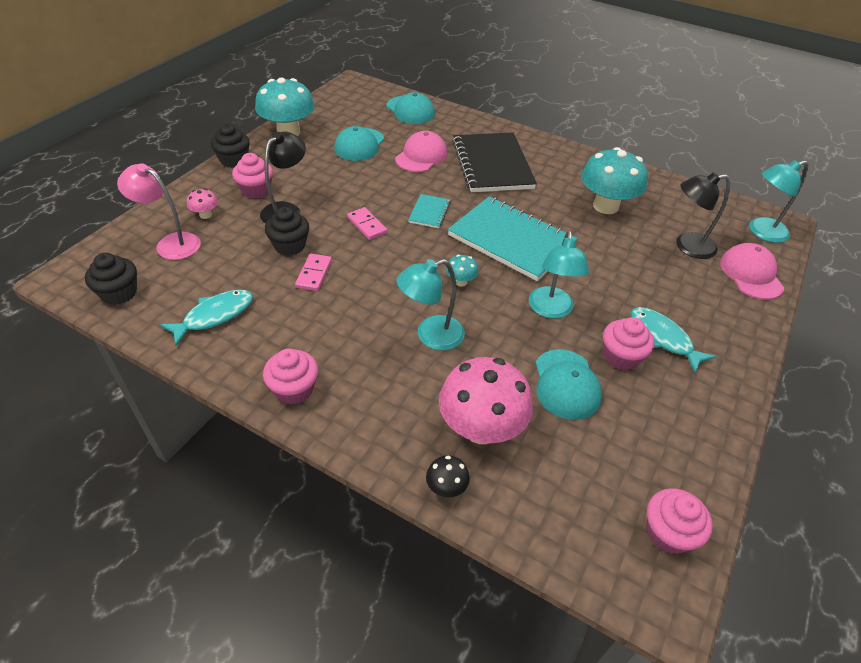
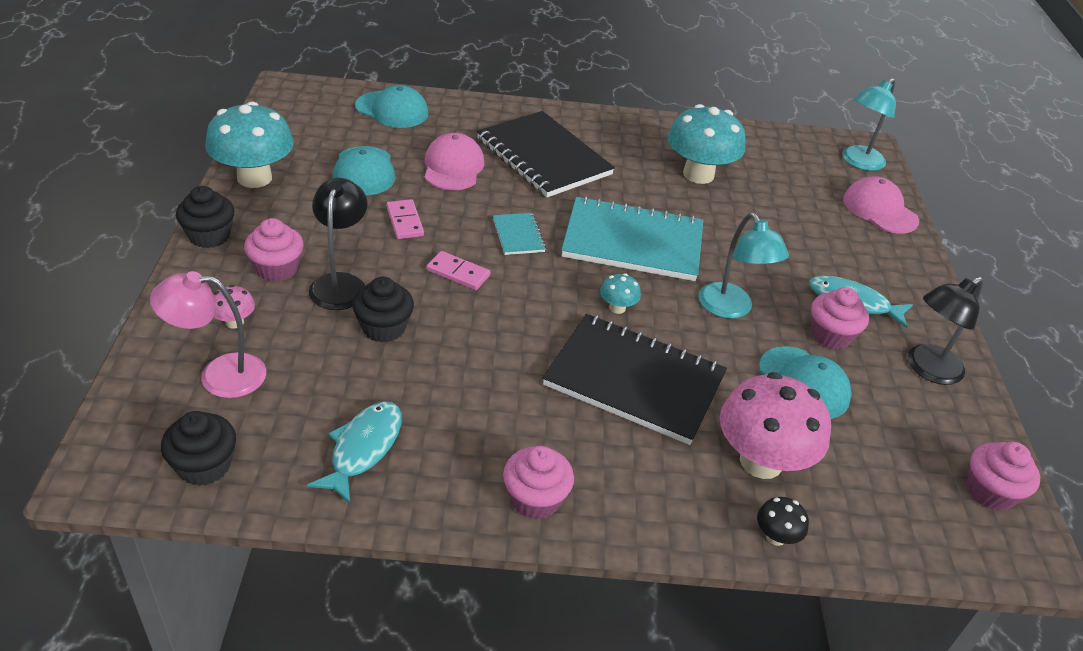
camera: 30 degrees left, 5 degrees down
(314, 274) = (443, 354): pink domino -> pink domino (404, 221)
(431, 336) = (634, 381): turquoise lamp -> black notebook
(687, 246) = (805, 197): black lamp -> black lamp (927, 369)

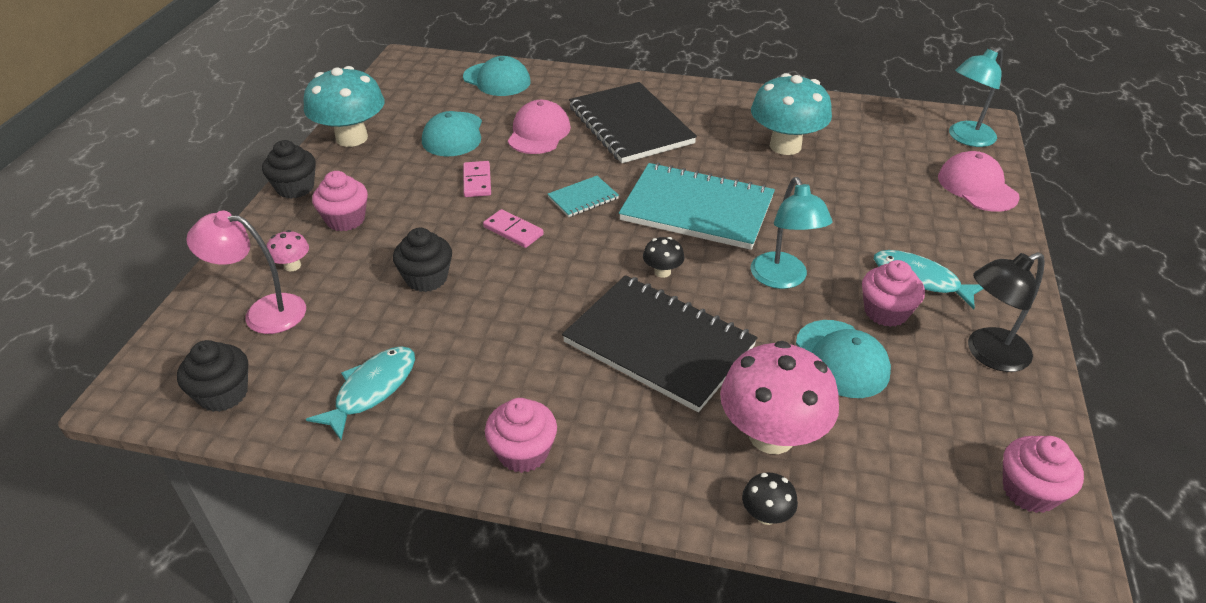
camera: 15 degrees right, 0 degrees up
(340, 283) = (399, 235): black lamp -> none
(518, 235) = (583, 198): turquoise notebook -> turquoise notebook turned 60 degrees clockwise
(617, 308) = (662, 272): turquoise mushroom -> black mushroom

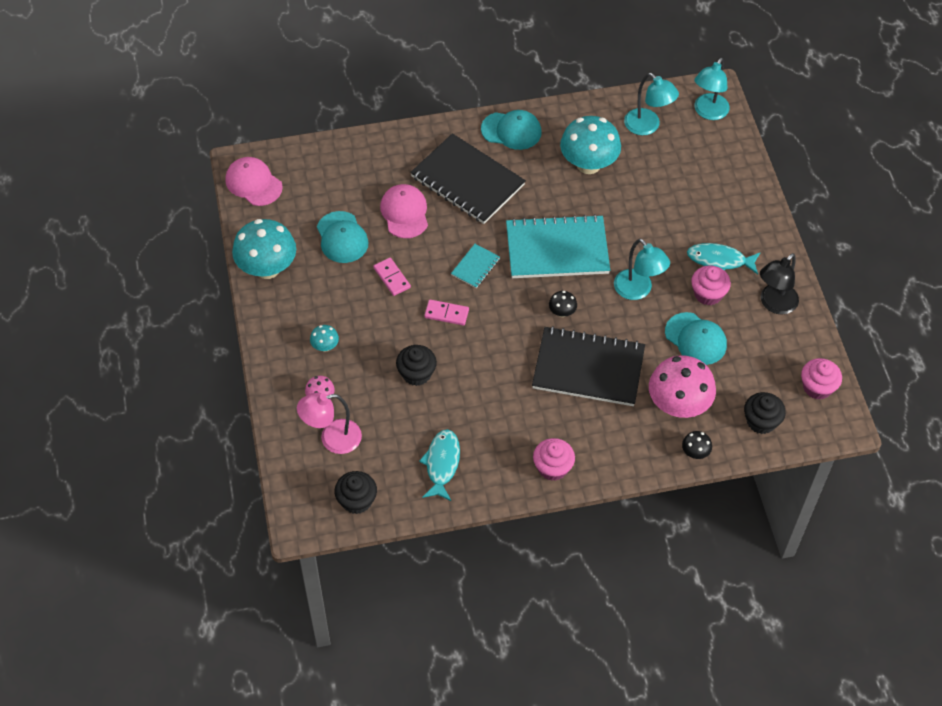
camera: 25 degrees left, 15 degrees up
(295, 188) = (265, 331): black cupcake -> black cupcake (761, 421)
(345, 219) = (325, 346): pink cupcake -> turquoise mushroom
(497, 80) = (334, 164): turquoise cap -> turquoise cap (511, 131)
(879, 132) = (647, 126): none -> turquoise lamp
(977, 187) = (729, 161): pink cap -> pink cap (253, 183)

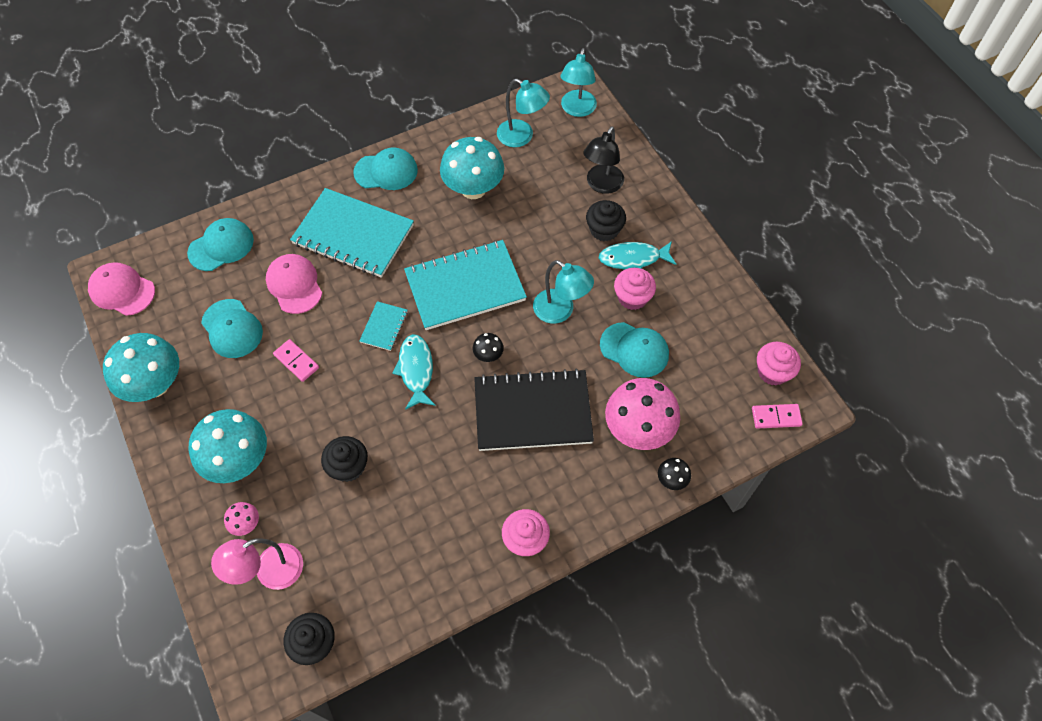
camera: 15 degrees left, 5 degrees up
(325, 346) = (239, 460): turquoise mushroom -> turquoise mushroom, size x2.26
(347, 164) = (221, 246): none -> turquoise cap
(442, 464) = (401, 569): turquoise fish -> turquoise fish (416, 370)
(446, 313) = (365, 387): pink domino -> pink domino (776, 417)
(467, 181) = (353, 235): black notebook -> turquoise notebook
(761, 421) = (728, 425): black cupcake -> black cupcake (604, 230)
(774, 304) = (701, 292): black lamp -> black lamp (601, 185)

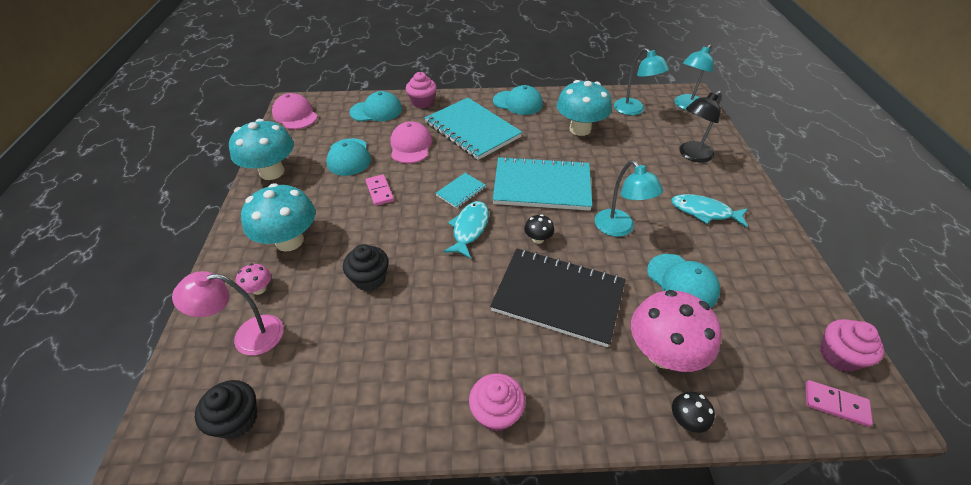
camera: 25 degrees right, 15 degrees down
(604, 230) = (683, 184): black cupcake -> none
(632, 297) = (694, 240): pink cupcake -> pink cupcake (422, 102)

